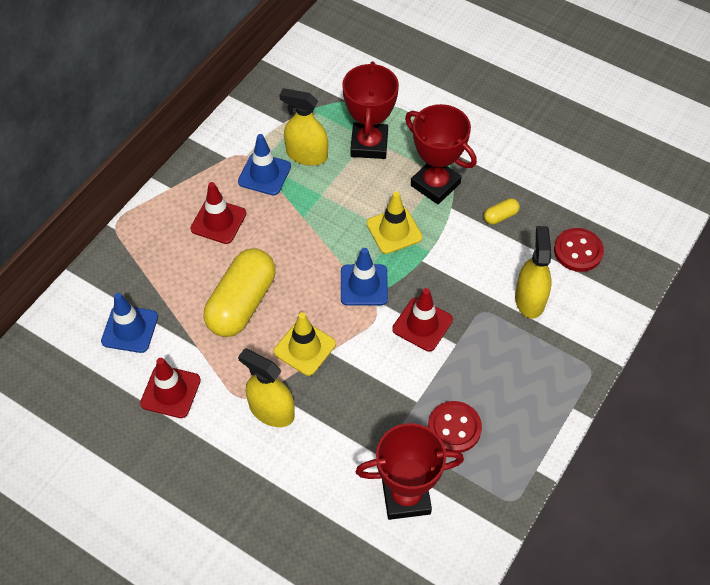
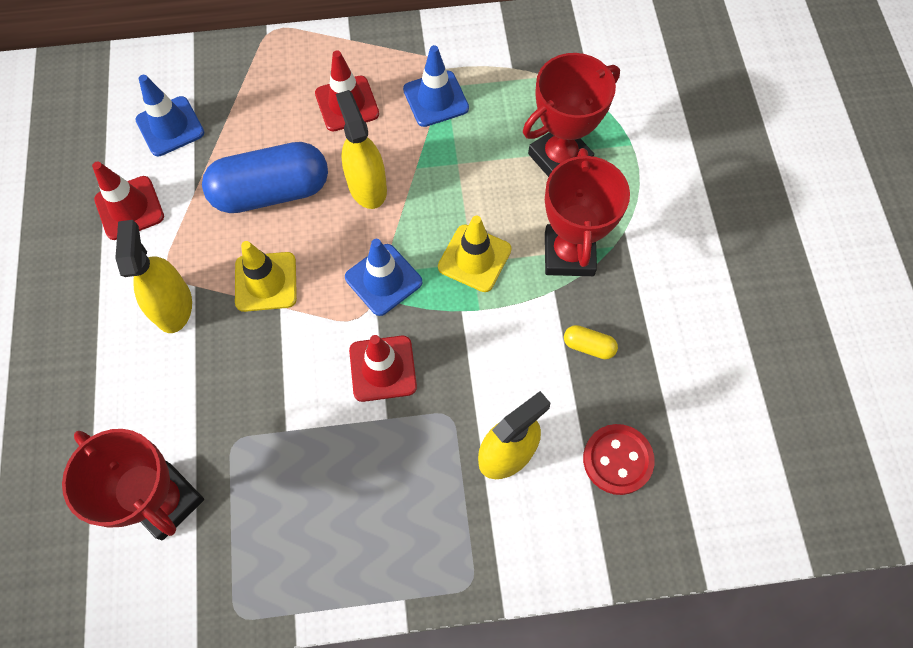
camera: 50 degrees right, 10 degrees up
(241, 303) = (271, 192): yellow capsule -> blue capsule
(307, 155) = (493, 115): yellow spray bottle -> yellow spray bottle (367, 186)
(454, 428) = (282, 490): red button -> none

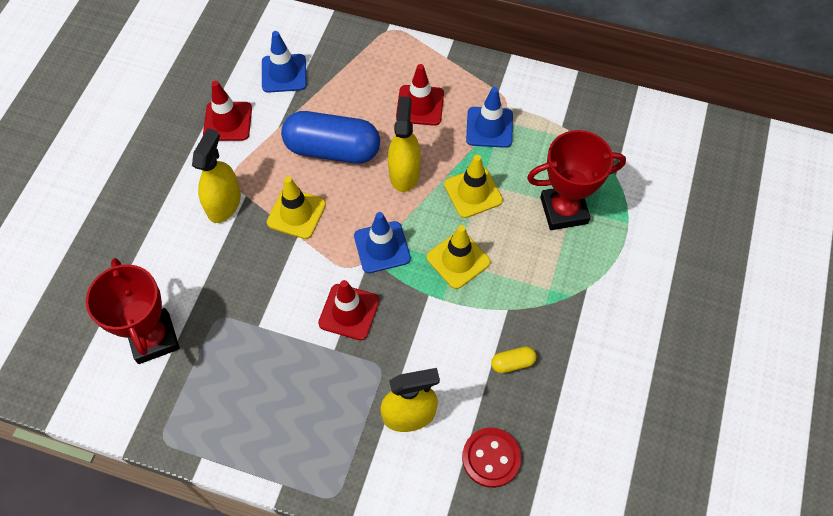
camera: 25 degrees right, 5 degrees down
(453, 177) = (473, 192): none -> yellow traffic cone
(569, 254) = (533, 287): red trophy -> none
(588, 346) = (512, 363): yellow capsule -> yellow capsule turned 60 degrees counterclockwise

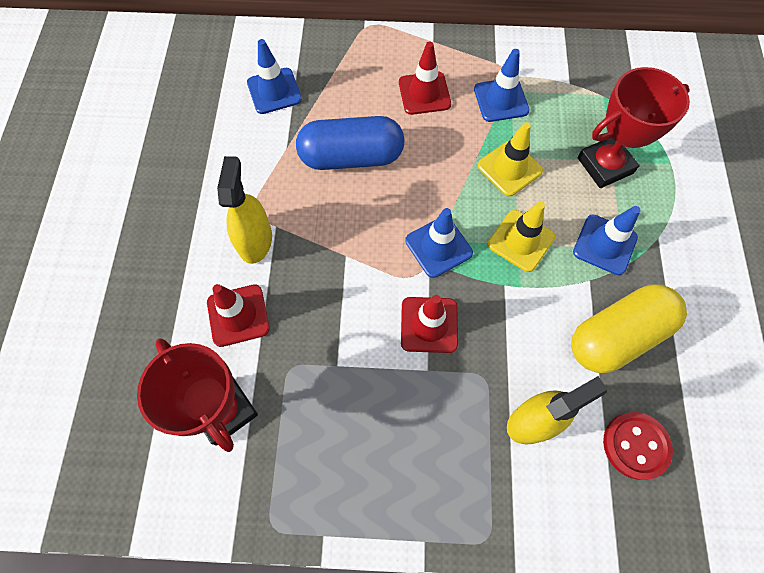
camera: 15 degrees left, 5 degrees up
(228, 121) = (231, 153): red traffic cone -> red traffic cone (238, 315)
(296, 213) = (336, 232): yellow traffic cone -> none
(404, 173) = (433, 164): yellow spray bottle -> none
(512, 363) = (617, 335): yellow capsule -> yellow capsule, size x2.41
(534, 281) = (604, 245): none -> blue traffic cone

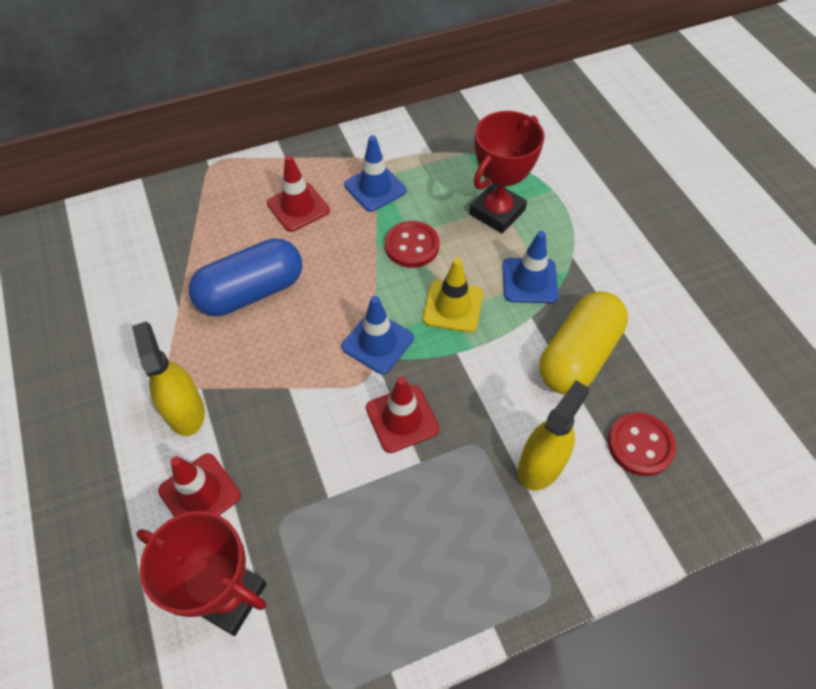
camera: 25 degrees left, 10 degrees down
(274, 91) = (140, 258): blue traffic cone -> none
(509, 168) = (412, 246): yellow traffic cone -> red button

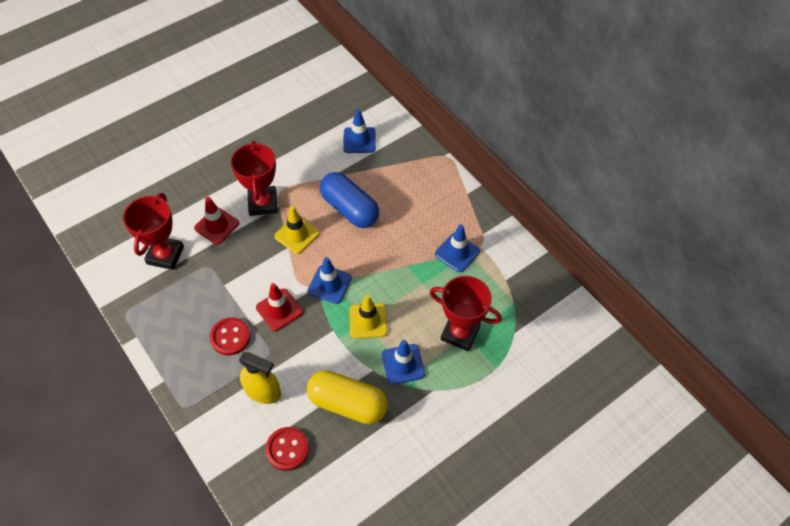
camera: 75 degrees right, 0 degrees up
(127, 255) = (359, 140): none -> blue traffic cone
(185, 411) = (263, 203): yellow spray bottle -> red trophy
(270, 371) = (297, 235): none -> yellow traffic cone
(298, 207) = (425, 213): red traffic cone -> none
(412, 246) = (412, 286): red button -> red button (230, 337)

